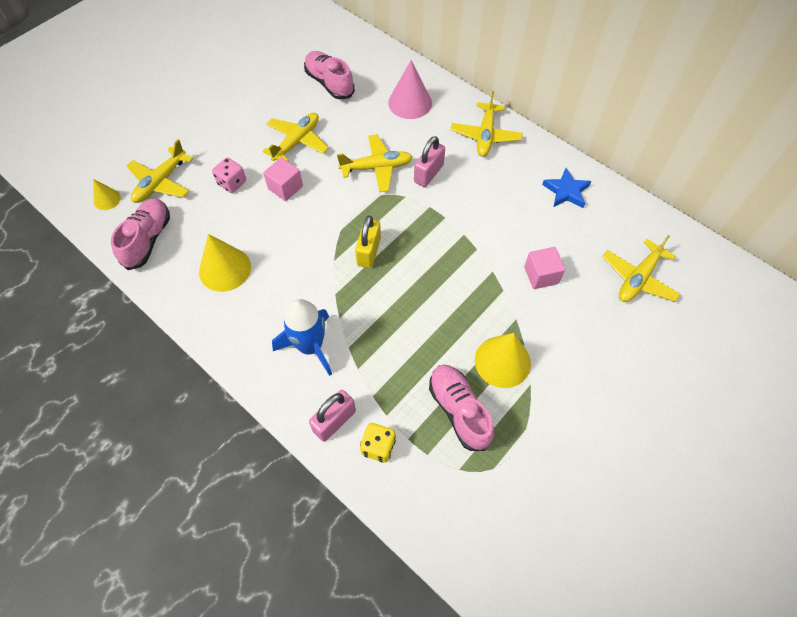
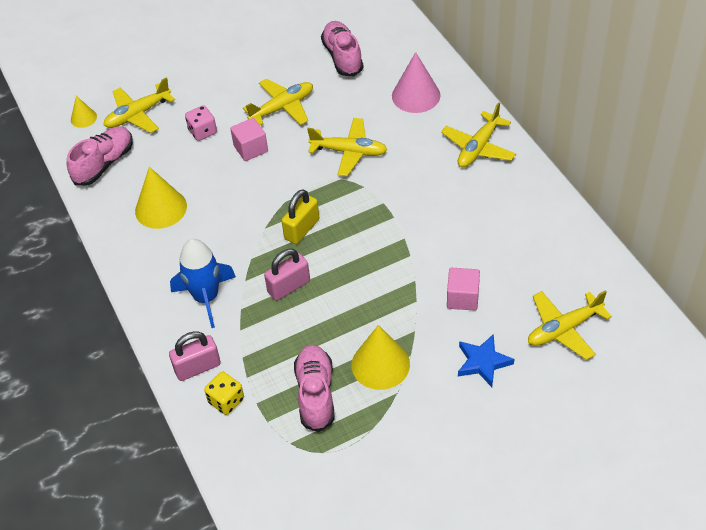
camera: 25 degrees right, 10 degrees down
(428, 173) = (399, 170): pink padlock -> pink padlock (289, 286)
(566, 191) = (535, 224): blue star -> blue star (483, 362)

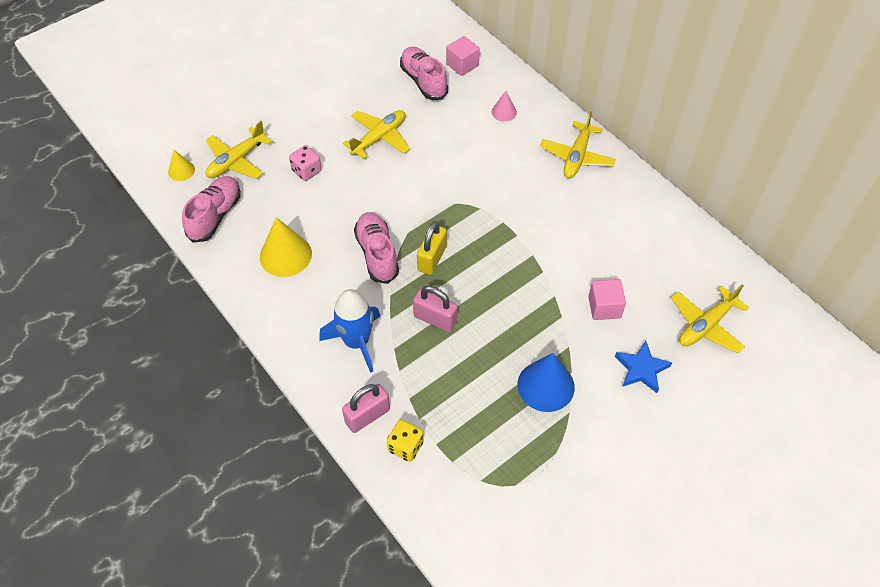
camera: 15 degrees left, 5 degrees up
(251, 148) = (359, 183): pink cube -> pink cube (462, 65)
(289, 286) = (435, 319): pink padlock -> pink padlock turned 75 degrees clockwise
(315, 394) = (492, 425): pink shoe -> pink shoe (377, 254)
(349, 152) = (456, 175): yellow plane -> none
(380, 364) = (546, 386): yellow cone -> blue cone
(416, 95) = (504, 112): pink cone -> pink cone, size x0.54

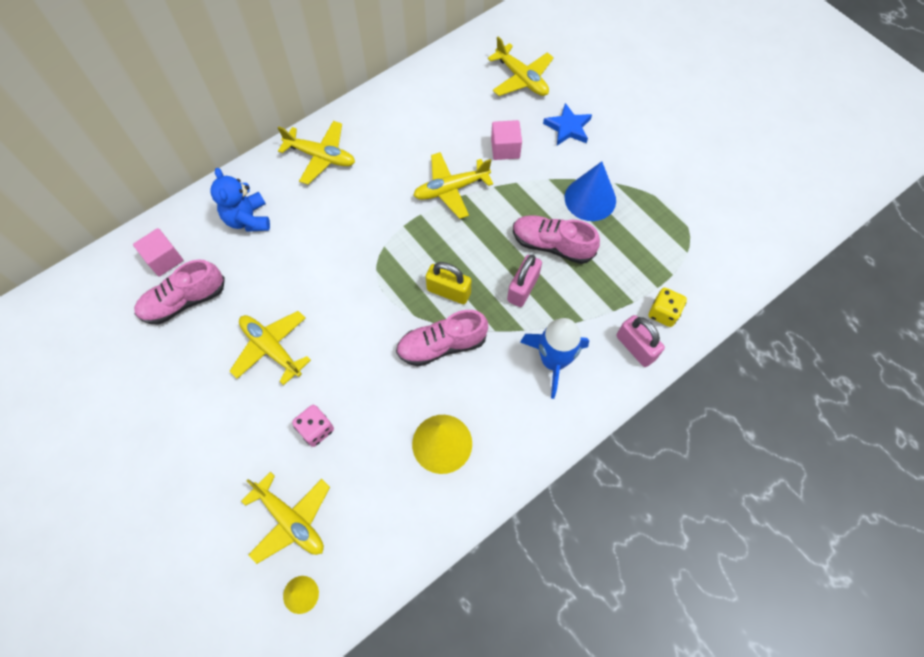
camera: 90 degrees left, 10 degrees up
(215, 216) = (380, 536): pink shoe -> pink shoe (552, 245)
(504, 112) = (248, 219): pink cone -> blue teddy bear
(548, 259) = (451, 189): none -> yellow plane

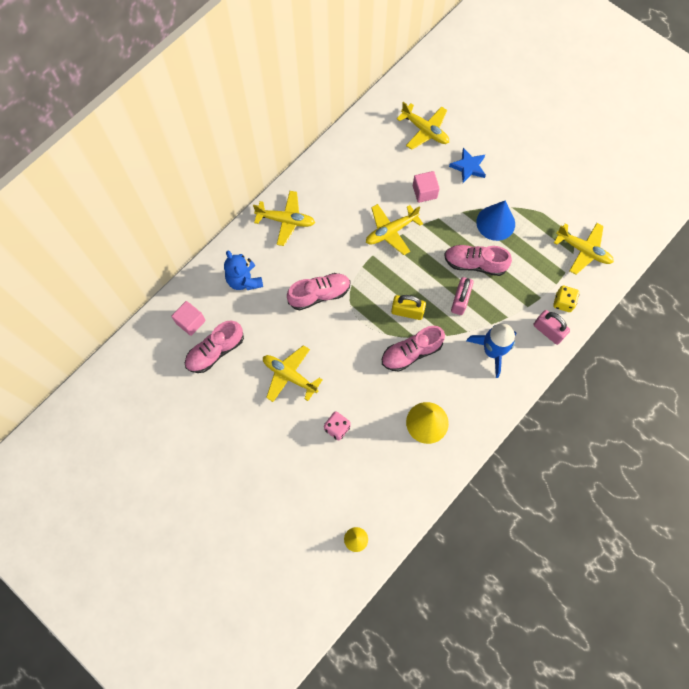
camera: 10 degrees left, 5 degrees up
(291, 520) = (336, 492): yellow plane -> yellow plane (583, 250)
(339, 251) = (319, 294): none -> pink shoe

